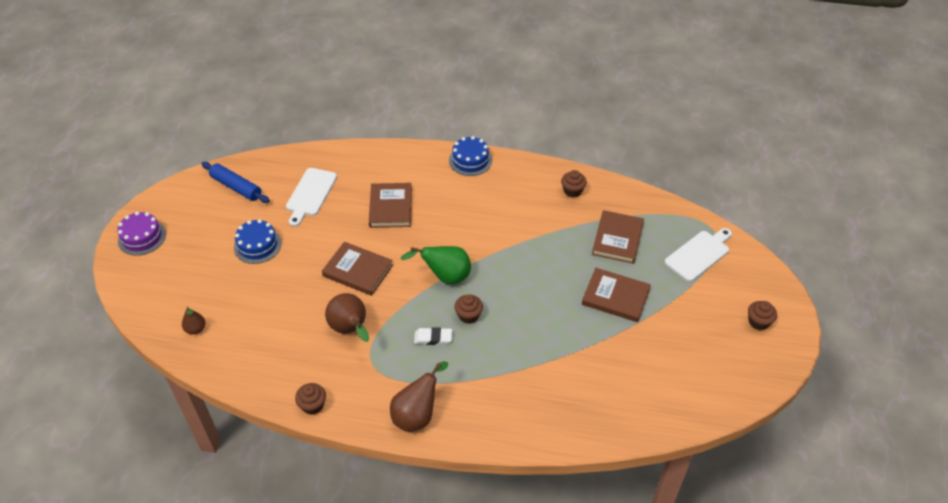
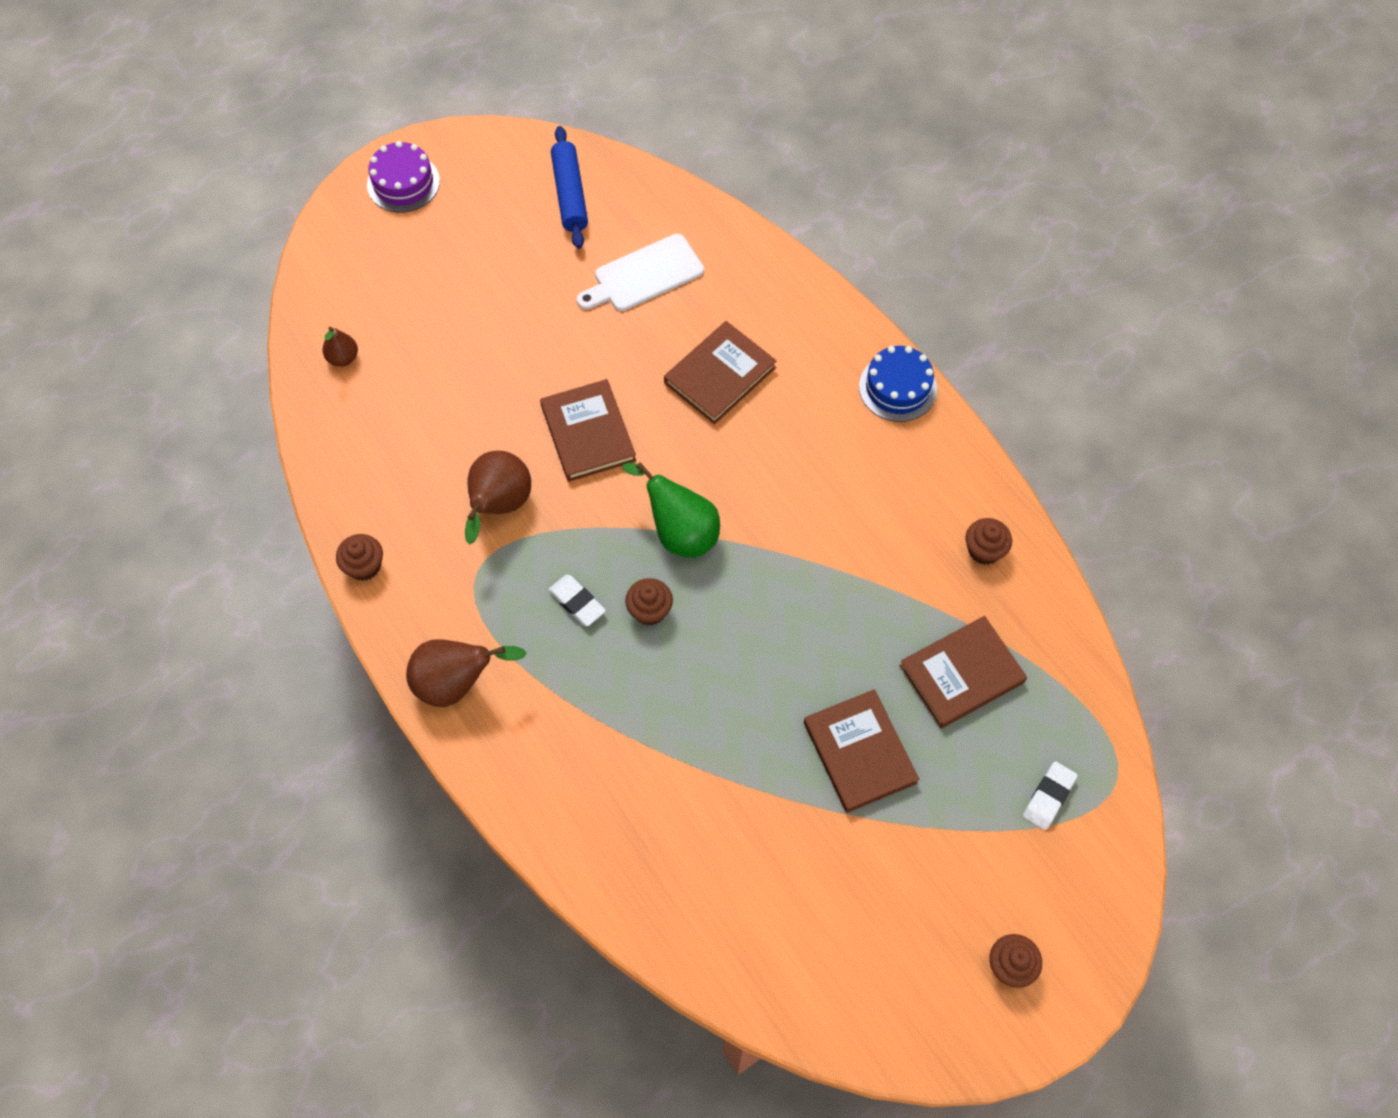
camera: 45 degrees right, 15 degrees up
(257, 245) = (513, 299): blue cake -> none
(699, 254) = (1048, 797): white cutting board -> white eraser

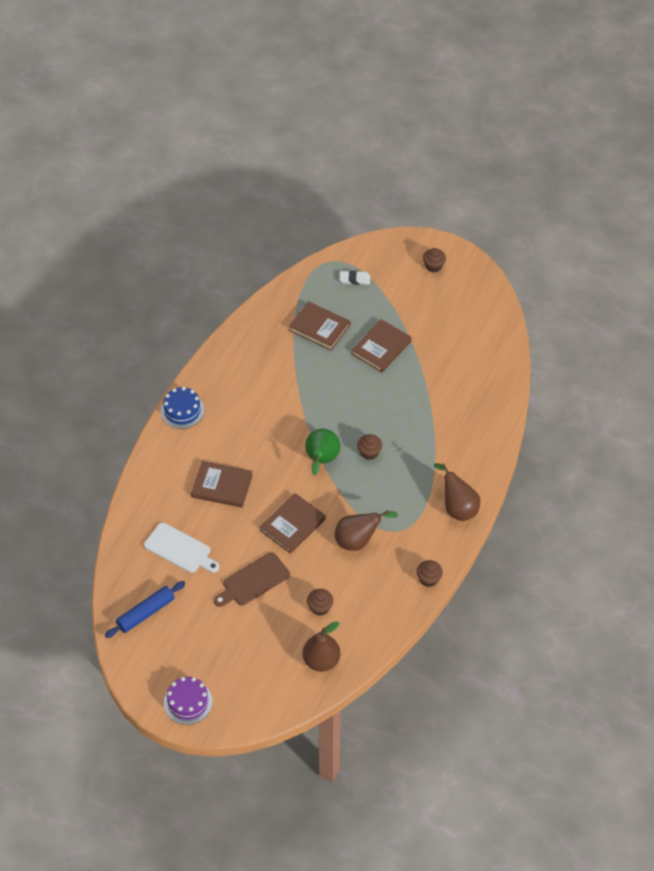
camera: 120 degrees left, 10 degrees down
(343, 358) = (321, 661): brown pear -> brown pear, size x1.77
(529, 338) = (253, 581): none -> brown cutting board
(577, 602) = (385, 482): white eraser -> none
(984, 550) = (251, 343): brown cupcake -> brown cupcake (320, 607)

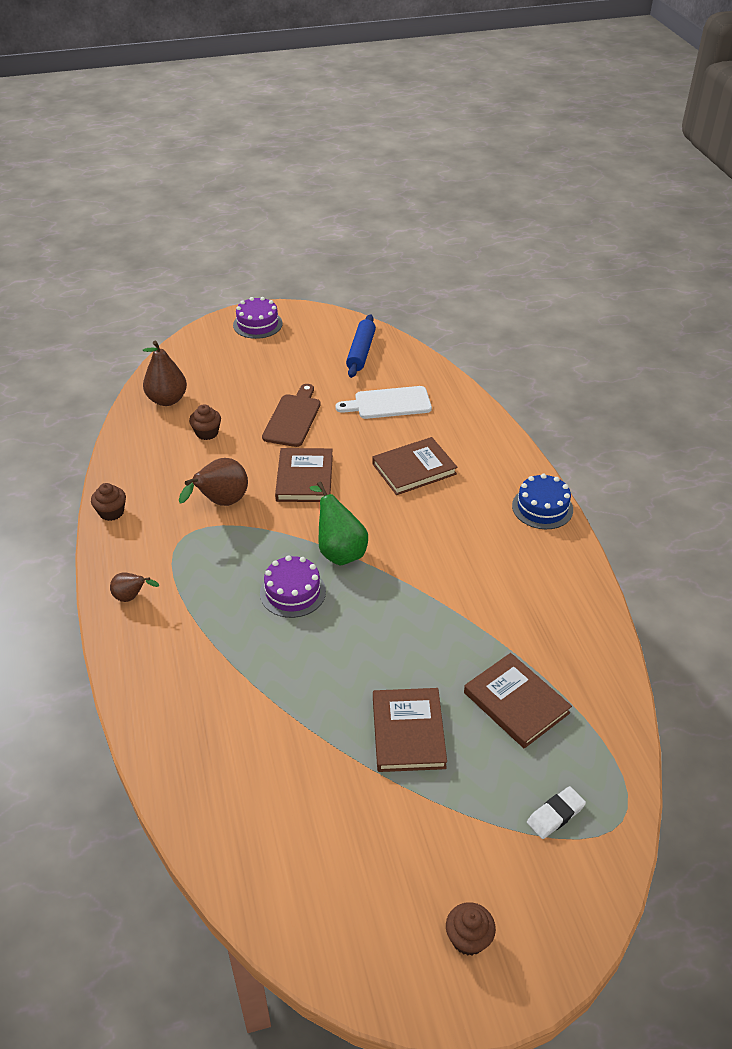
camera: 140 degrees right, 10 degrees down
(319, 328) = (516, 703): brown book -> brown book turned 60 degrees clockwise
(369, 452) = (292, 592): brown cupcake -> purple cake
(457, 508) = (132, 597): brown pear -> brown pear, size x0.57

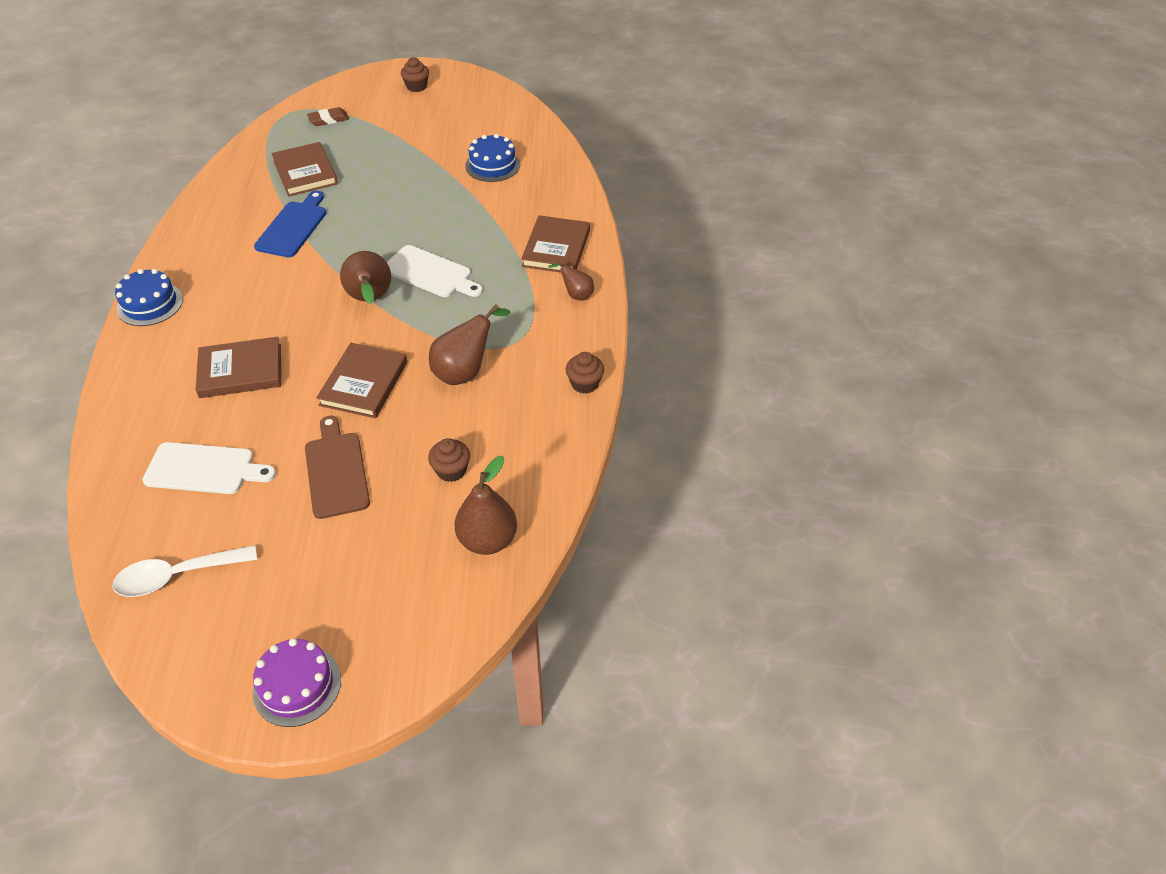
camera: 165 degrees left, 5 degrees up
(278, 772) = (492, 165): none -> blue cake
(292, 592) = (430, 273): purple cake -> white cutting board
(293, 418) = (336, 471): brown cutting board -> brown cutting board turned 135 degrees clockwise
(339, 551) = (370, 300): green pear -> brown pear
(361, 352) = (177, 576): blue rolling pin -> white spoon
(408, 732) = (392, 170): brown book -> brown book (556, 248)
(472, 618) = (293, 227): none -> blue cutting board
(555, 815) = (328, 119): white eraser -> brown eraser

